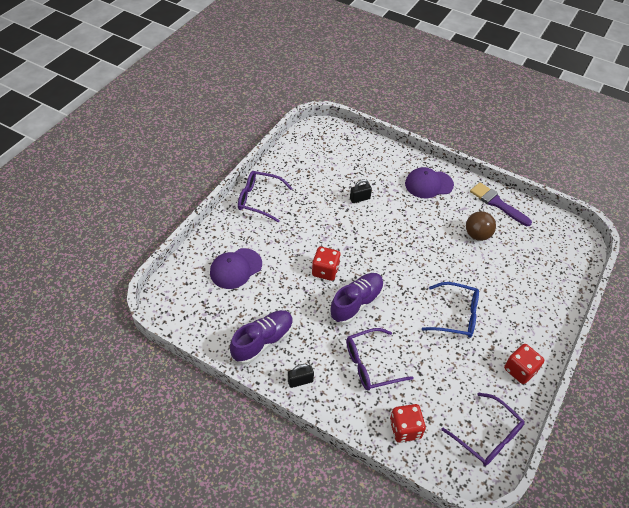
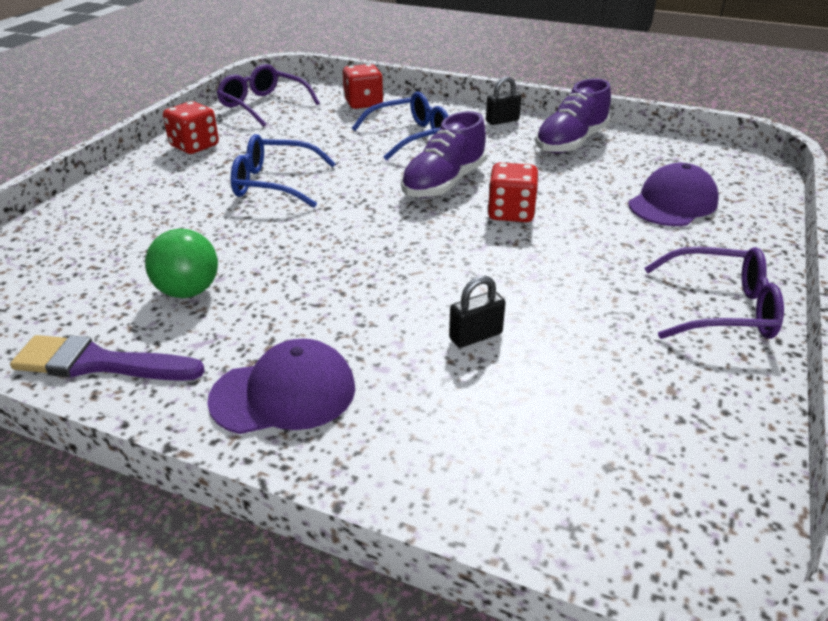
camera: 175 degrees right, 15 degrees down
(370, 365) = (411, 136): purple glasses -> blue glasses
(477, 235) = (188, 291): brown ball -> green ball
(497, 203) = (99, 363): purple brush -> purple brush turned 150 degrees clockwise

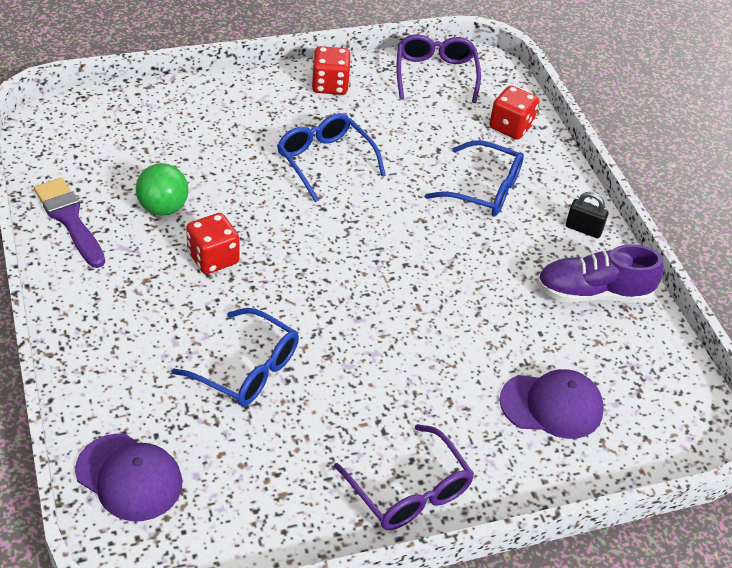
camera: 45 degrees right, 10 degrees up
(284, 393) = (114, 312): purple cap -> purple cap (129, 477)
(444, 183) = (428, 250): purple shoe -> none
(475, 336) = (247, 369): black padlock -> blue glasses
(510, 213) = (424, 312): red dice -> red dice (213, 258)

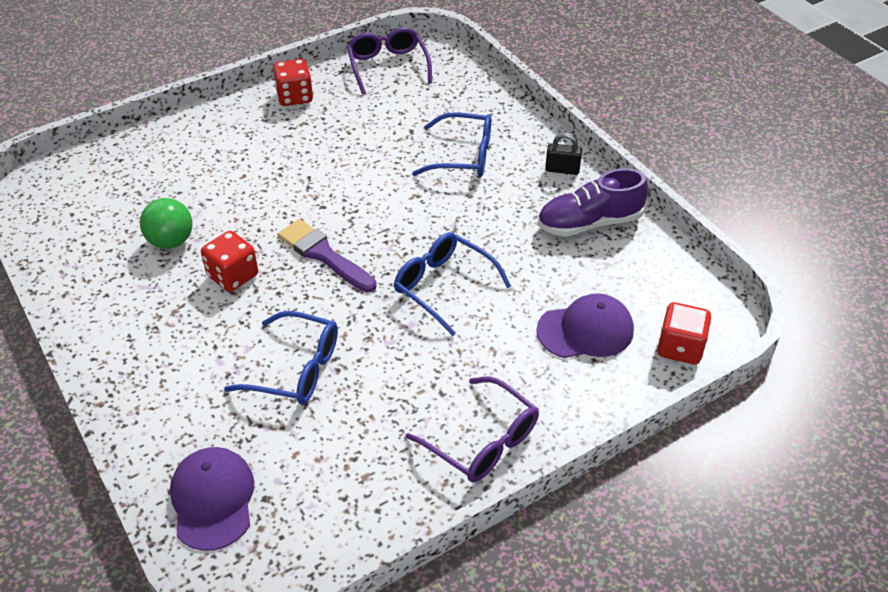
camera: 10 degrees left, 0 degrees up
(69, 219) = (83, 273): purple brush -> purple brush (323, 255)
(129, 477) = (213, 499): purple cap -> purple cap turned 120 degrees counterclockwise
(324, 161) = (310, 164): blue glasses -> blue glasses (443, 286)
(510, 127) = (469, 97): red dice -> red dice (680, 348)

